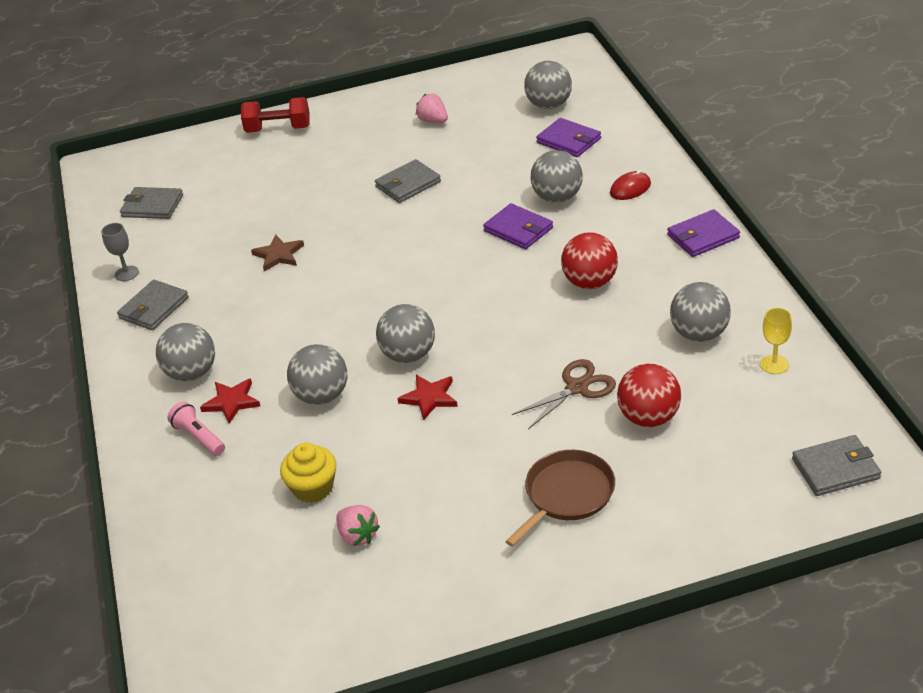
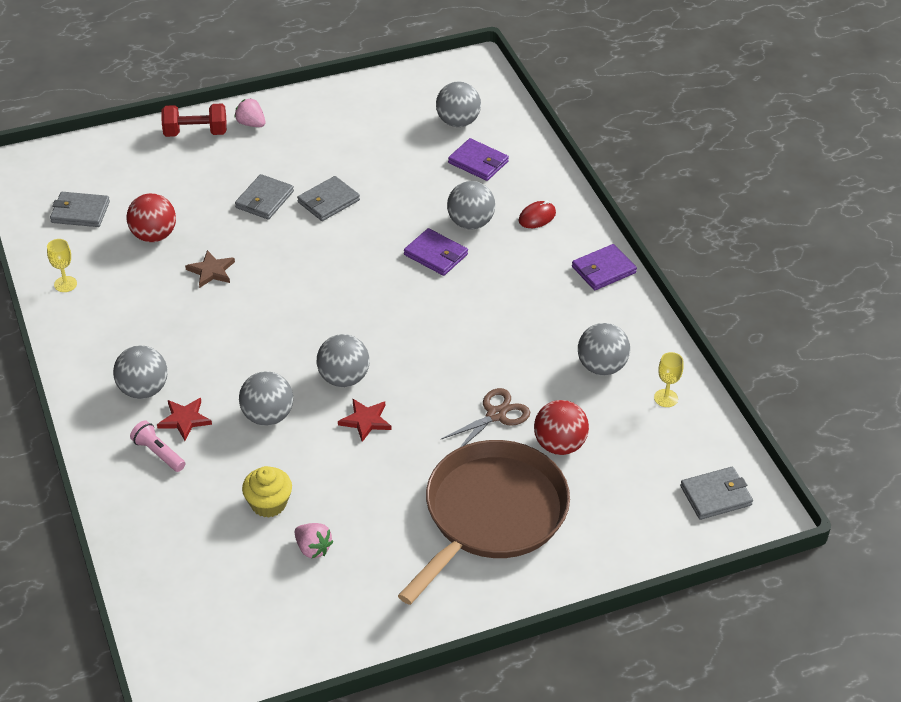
camera: 10 degrees left, 5 degrees up
(127, 273) = (65, 284): grey goblet -> yellow goblet
(154, 308) = (97, 322): grey wallet -> grey wallet (264, 199)
(433, 121) = (347, 133): pink strawberry -> pink strawberry (251, 124)
(567, 495) = (491, 514): brown pan -> brown pan, size x1.87
(590, 282) = (504, 312): red ball -> red ball (154, 236)

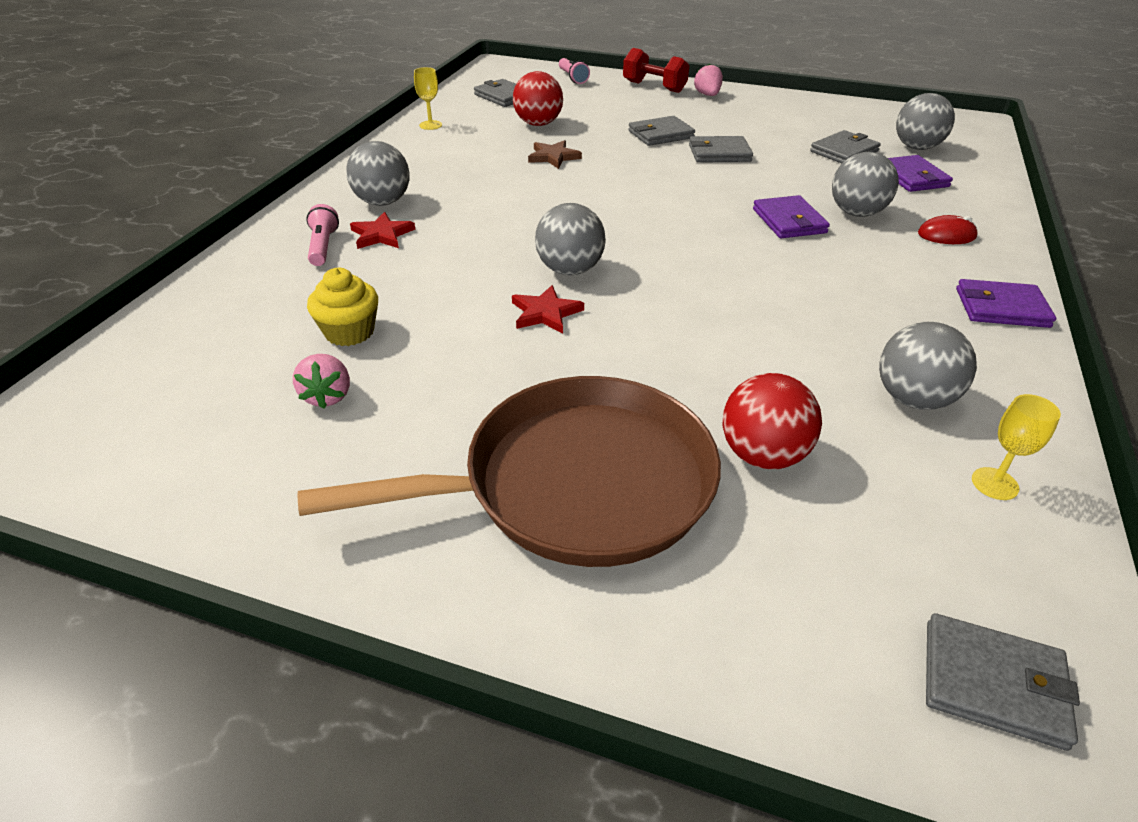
camera: 40 degrees right, 5 degrees down
(110, 153) = (572, 78): none -> pink flashlight
(267, 416) = (455, 265): grey ball -> none
(413, 153) = (844, 151): none -> grey wallet
(496, 415) = (706, 380): brown scissors -> none

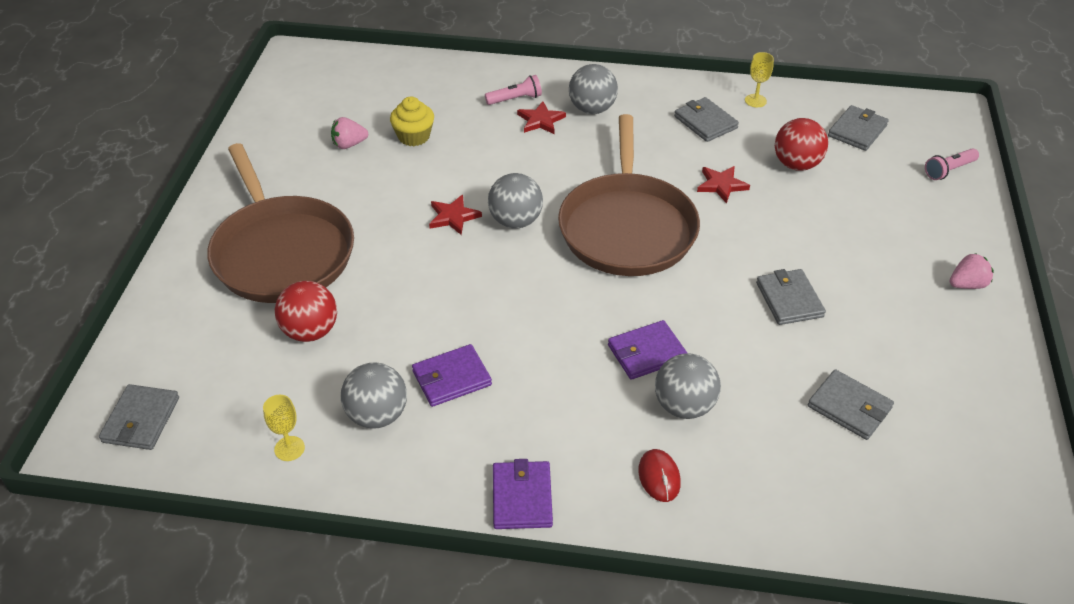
camera: 80 degrees right, 5 degrees up
(553, 157) = (721, 185): brown star -> red star
(602, 208) = (627, 227): none -> brown pan
(654, 87) = (964, 237): red dumbbell -> none
(660, 134) = (817, 252): grey wallet -> grey wallet (705, 122)
(912, 177) = (800, 465): purple wallet -> purple wallet (451, 378)
(916, 147) = (900, 482): grey ball -> none

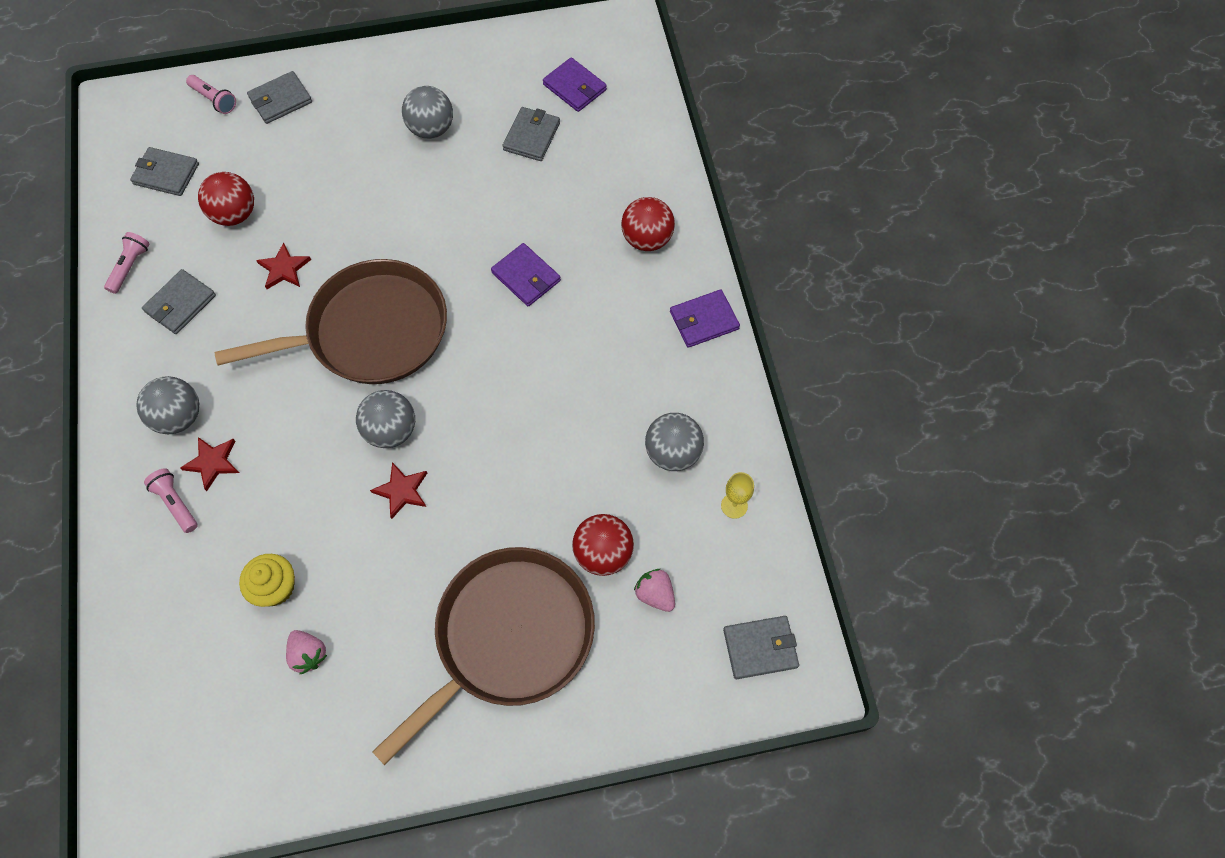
camera: 110 degrees left, 20 degrees up
(451, 378) = (610, 411): purple wallet -> purple wallet (575, 87)
(659, 477) = (647, 239): red mouse -> red ball
(684, 406) = (573, 238): grey ball -> grey ball (431, 129)
(755, 100) = (130, 267): yellow goblet -> pink flashlight
(789, 299) = (427, 191): grey wallet -> grey wallet (280, 100)
(967, 285) = (368, 77): pink strawberry -> pink strawberry (655, 594)

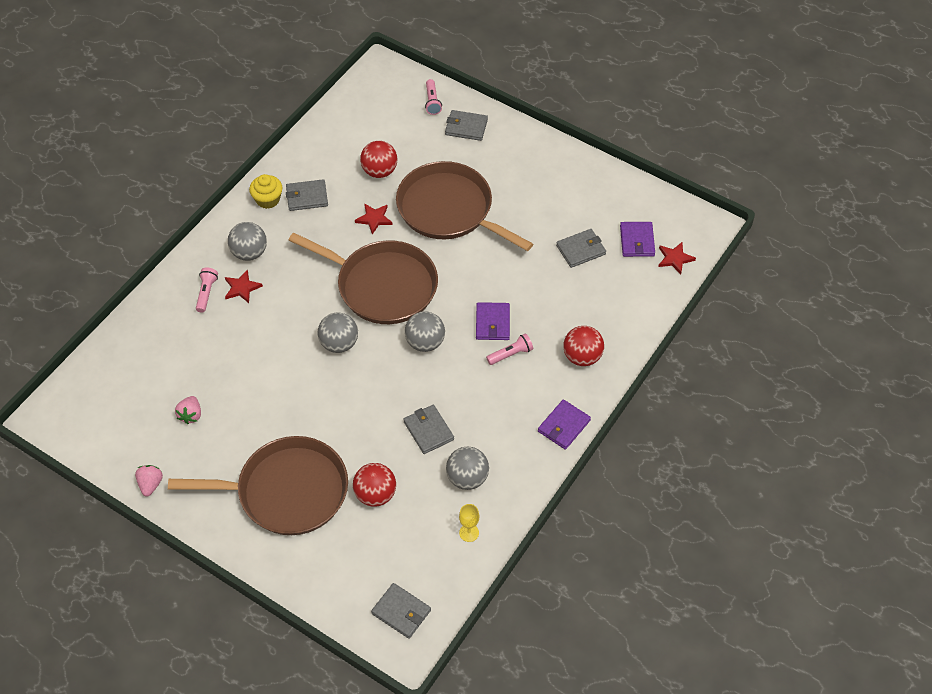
camera: 45 degrees right, 10 degrees down
(130, 267) = (302, 159): pink flashlight -> pink flashlight (511, 354)
(166, 174) = (368, 124): grey wallet -> grey wallet (428, 430)
(275, 587) = (208, 371): yellow cupcake -> yellow cupcake (268, 199)
(355, 197) = (449, 210): none -> brown pan
(402, 491) = (313, 377): red star -> red star (675, 259)
(431, 129) = (529, 203): grey ball -> grey ball (425, 342)
(655, 594) = (378, 537): pink strawberry -> pink strawberry (150, 484)
(704, 320) = (563, 426): purple wallet -> purple wallet turned 75 degrees counterclockwise

